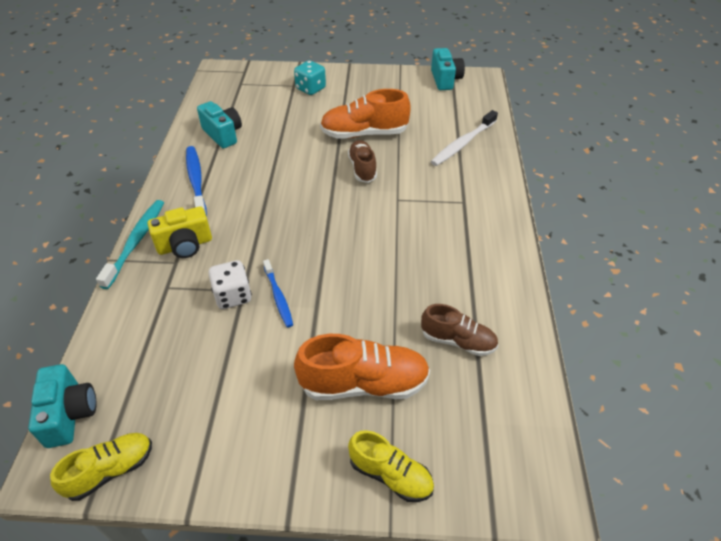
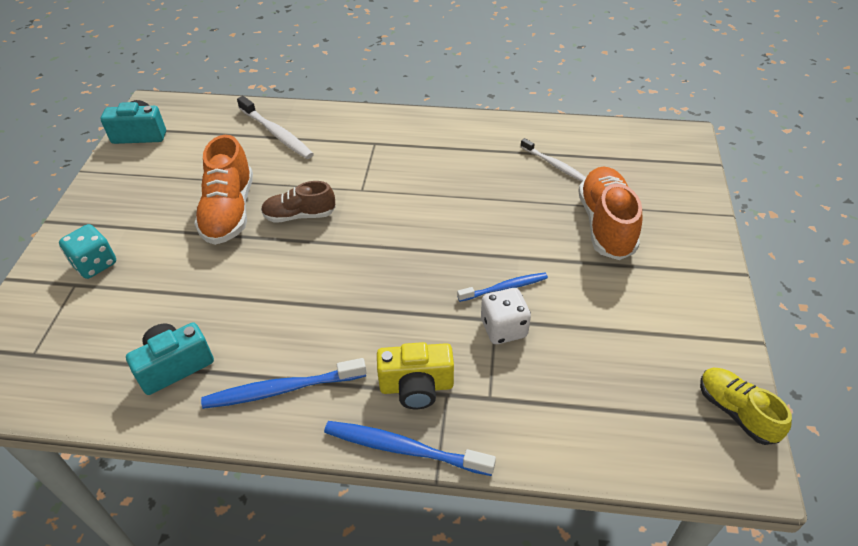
camera: 85 degrees left, 0 degrees up
(70, 414) = (682, 467): turquoise camera -> none
(136, 242) = (404, 449): turquoise toothbrush -> blue toothbrush
(185, 245) = (416, 387): yellow camera -> yellow camera turned 105 degrees clockwise
(390, 474) = (688, 212): yellow shoe -> none
(458, 341) = (554, 164): brown shoe -> white toothbrush

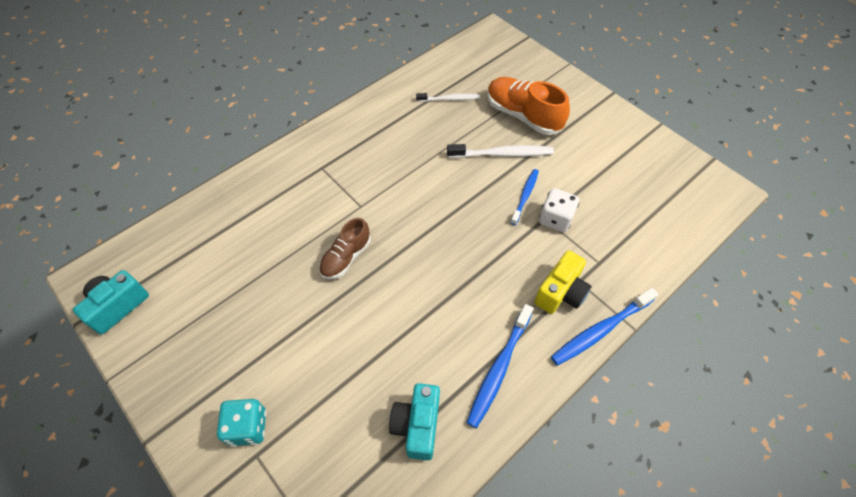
camera: 50 degrees left, 10 degrees up
(229, 211) = (291, 298): orange shoe -> none
(276, 133) = (238, 215): white toothbrush -> white toothbrush (502, 154)
(736, 412) = (693, 168): yellow shoe -> none

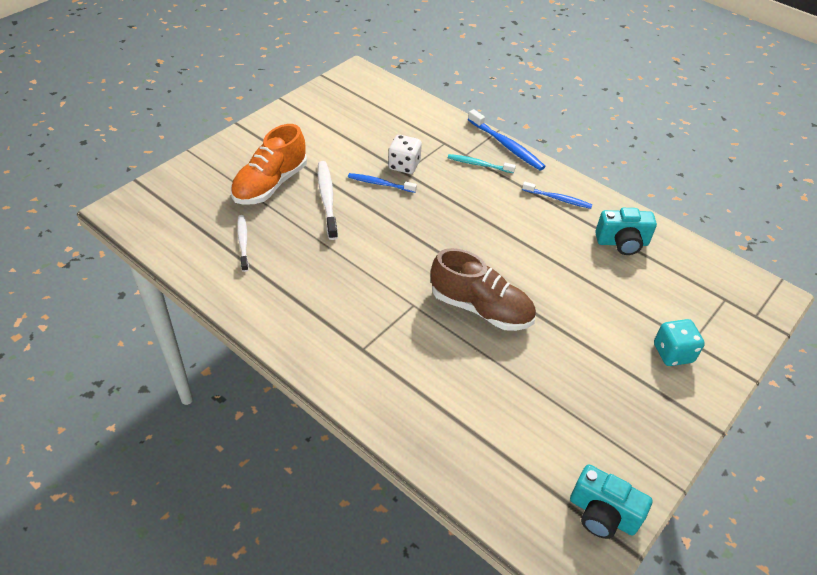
camera: 100 degrees left, 10 degrees down
(346, 257) = (481, 308): brown shoe -> brown shoe, size x1.58
(499, 368) = (557, 199): blue toothbrush -> blue toothbrush, size x0.65
(561, 292) = (479, 164): yellow camera -> turquoise toothbrush

